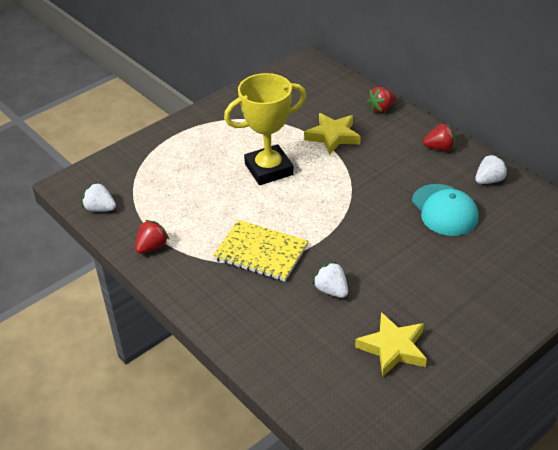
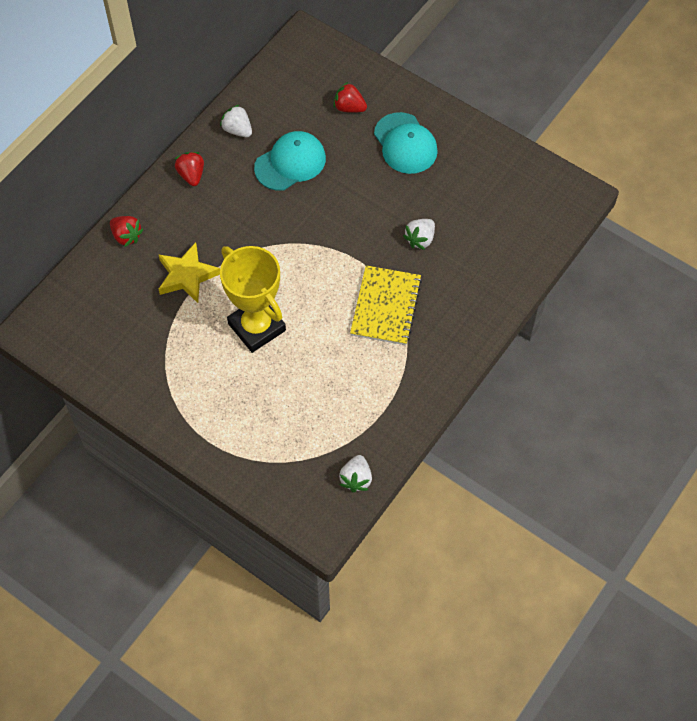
camera: 105 degrees left, 20 degrees up
(152, 247) = (402, 407): red strawberry -> red strawberry (349, 107)
(393, 348) = (474, 184): yellow star -> none
(458, 299) = (405, 143): none -> turquoise cap

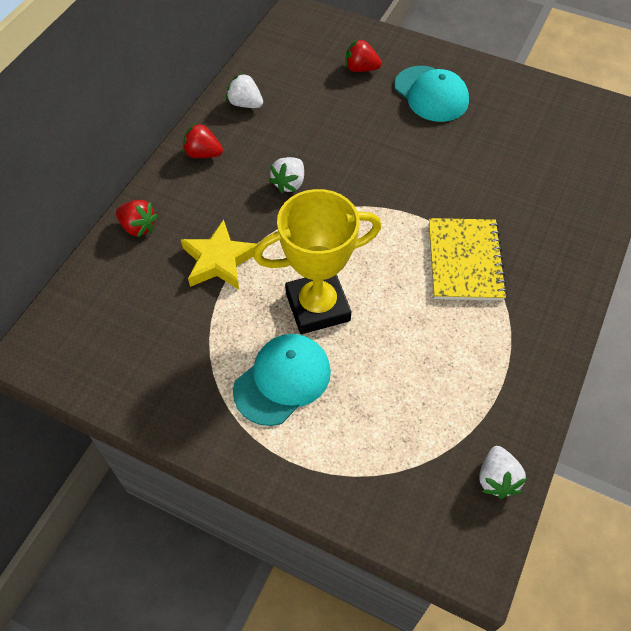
camera: 10 degrees left, 5 degrees down
(191, 175) = (203, 154): red strawberry -> red strawberry turned 45 degrees counterclockwise
(257, 327) = (317, 306): yellow trophy -> yellow trophy turned 60 degrees counterclockwise
(290, 163) = (312, 128): turquoise cap -> turquoise cap (282, 380)
(420, 239) = (479, 184): white strawberry -> white strawberry (289, 183)

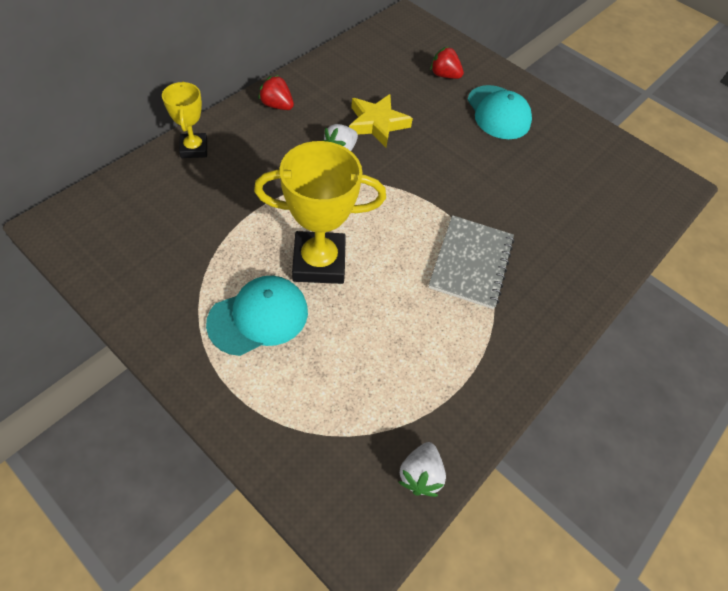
camera: 10 degrees right, 0 degrees up
(138, 227) = (194, 148): red strawberry -> yellow trophy
(219, 260) = (250, 196): yellow star -> yellow star (377, 124)
(245, 104) = (331, 76): white strawberry -> none
(464, 261) = (471, 263): yellow notebook -> grey notebook

